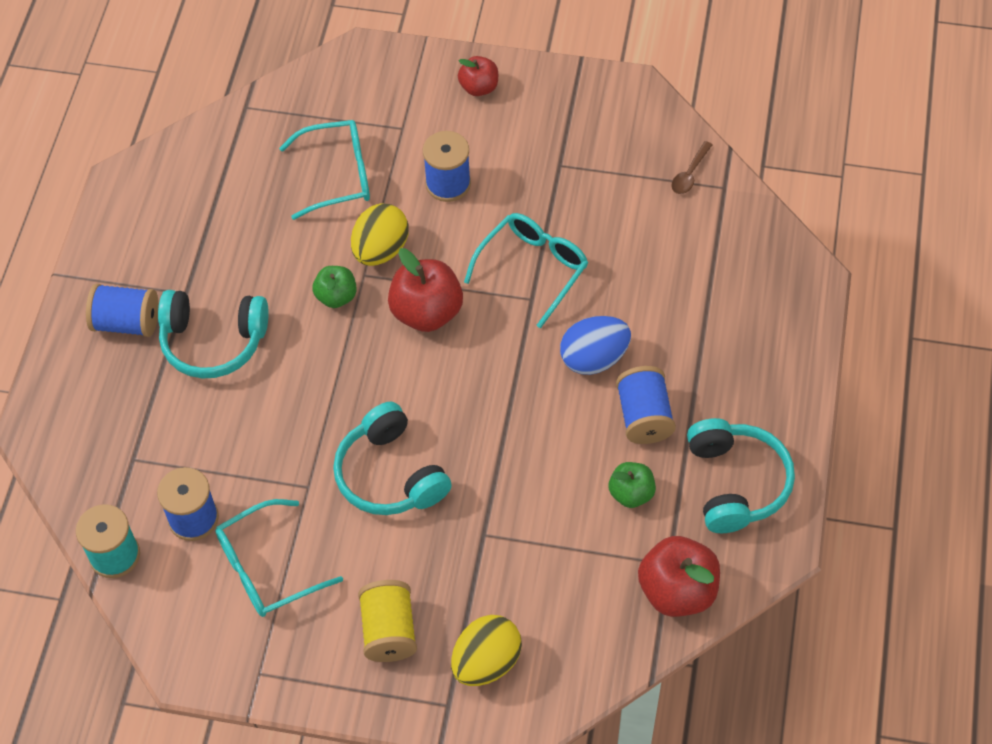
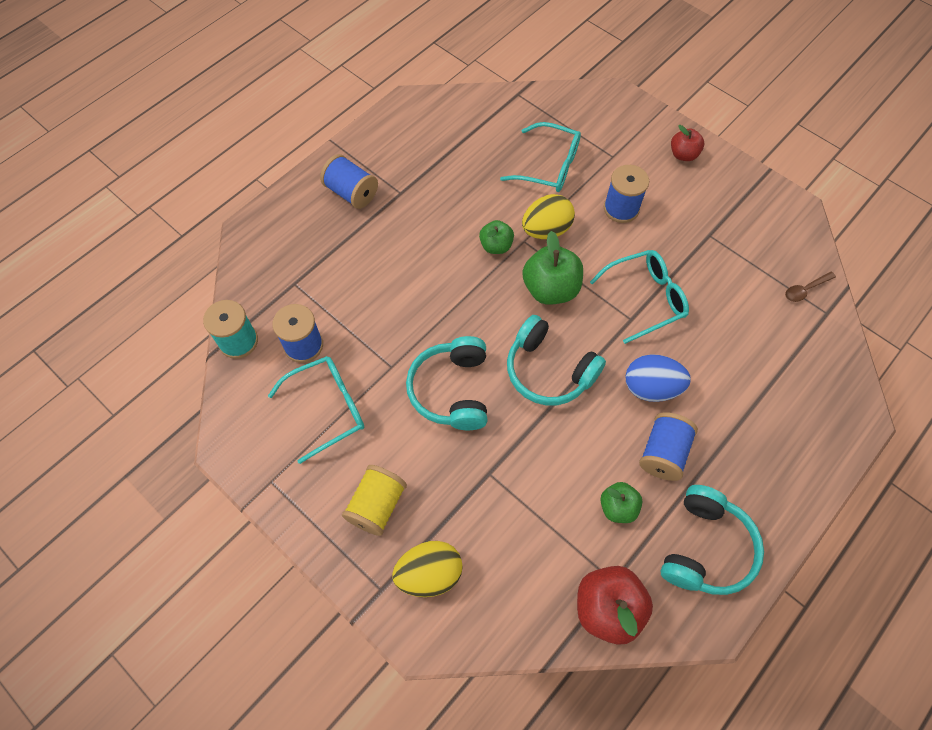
camera: 30 degrees right, 5 degrees up
(213, 341) = (396, 233): turquoise headphones -> turquoise headphones (549, 370)
(268, 568) = (327, 409): turquoise glasses -> turquoise glasses turned 150 degrees clockwise
(426, 312) = (550, 289): red apple -> green apple

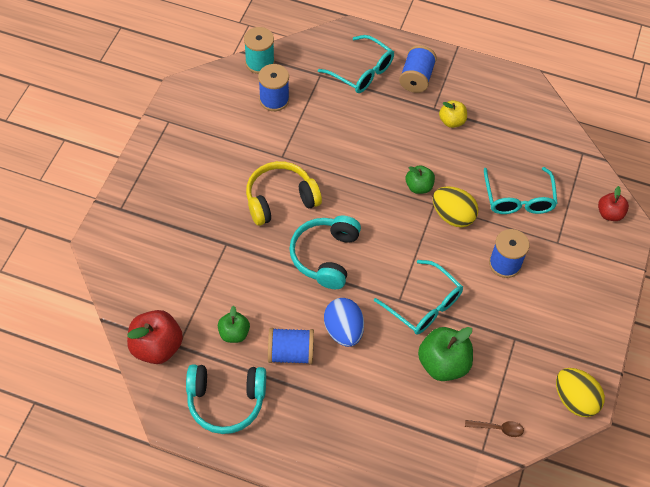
camera: 65 degrees right, 5 degrees down
(327, 409) = (233, 131): turquoise glasses -> turquoise glasses (361, 71)
(377, 505) = (176, 185): yellow spool -> none
(426, 184) = (451, 121): none -> yellow apple
(429, 574) = (141, 232): yellow egg -> yellow egg (574, 399)
(452, 390) = (280, 199): turquoise headphones -> yellow headphones
(550, 289) = (398, 236): green apple -> green apple (443, 364)
(683, 155) = (592, 296): red apple -> red apple (609, 214)
(805, 289) = (498, 428): brown spoon -> brown spoon turned 150 degrees clockwise

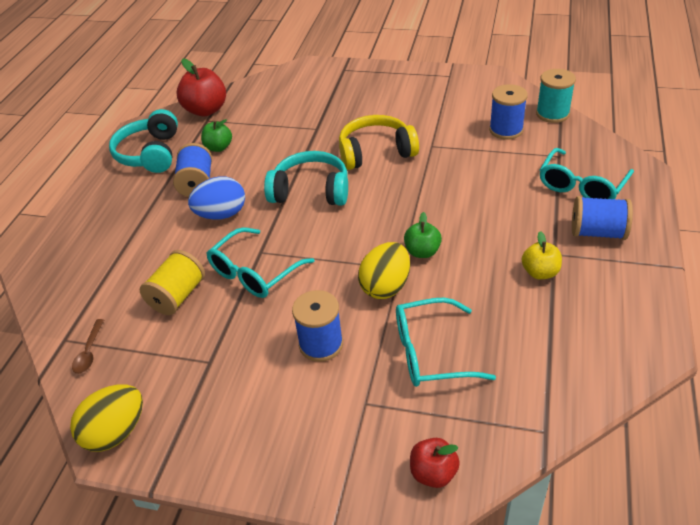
camera: 90 degrees right, 15 degrees down
(280, 199) = (376, 152): yellow headphones -> yellow headphones turned 75 degrees counterclockwise
(443, 364) = (178, 296): green apple -> yellow spool

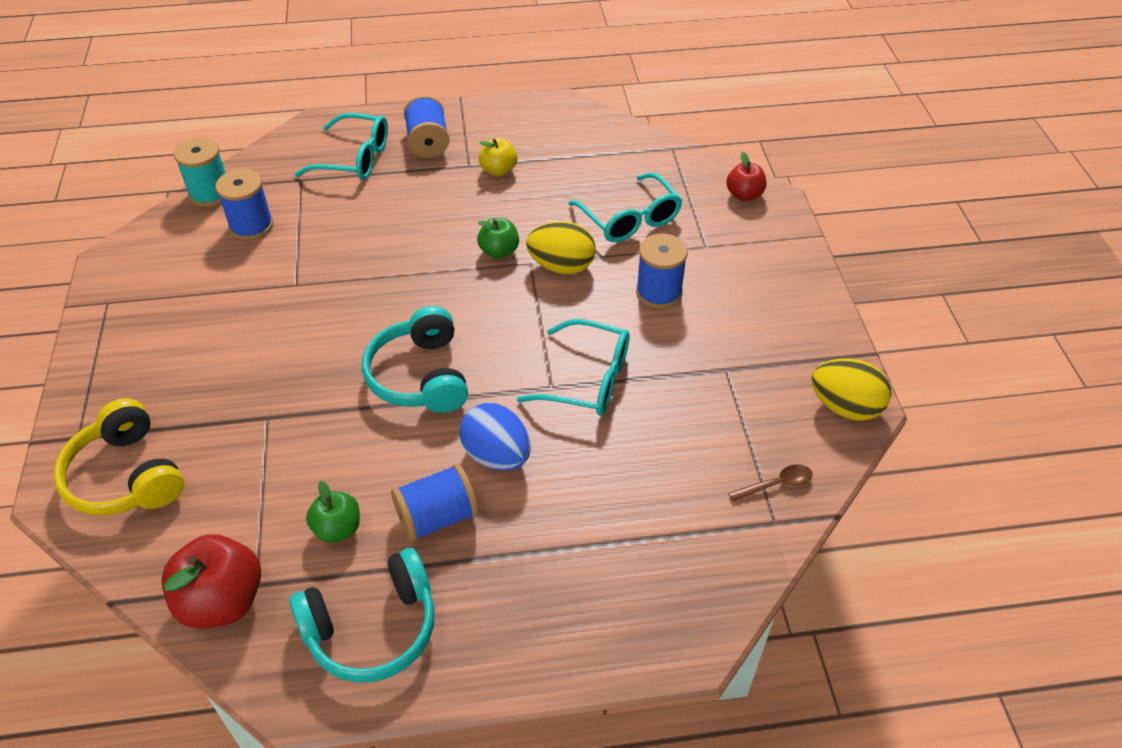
camera: 115 degrees left, 5 degrees up
(178, 296) = (655, 438): yellow spool -> none
(376, 152) = (319, 334): yellow headphones -> yellow headphones (126, 476)

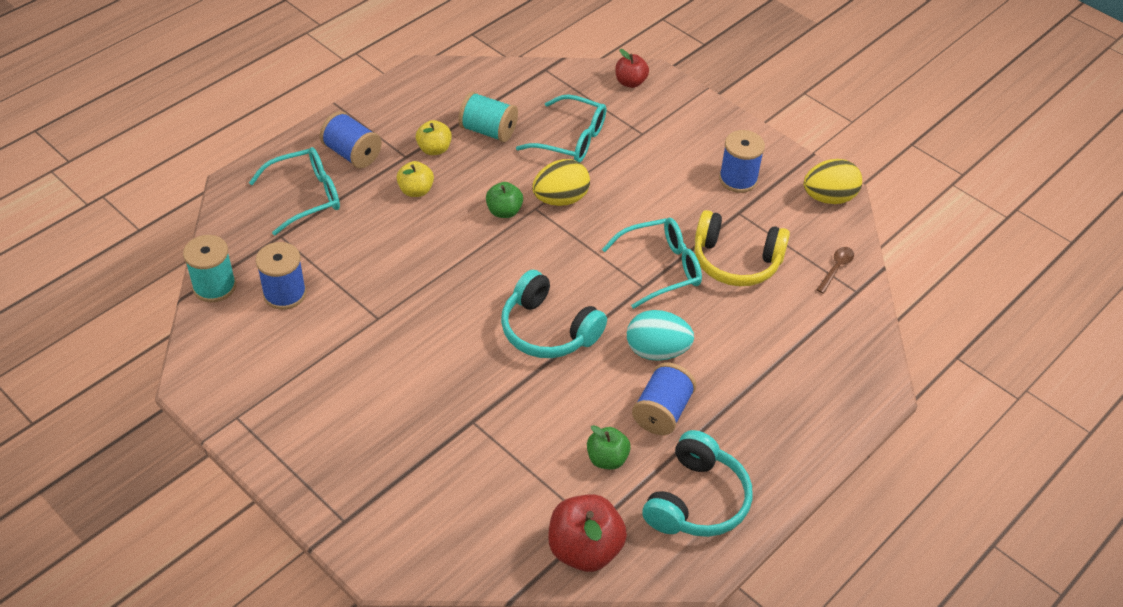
camera: 40 degrees left, 0 degrees up
(126, 476) = (418, 522): yellow headphones -> yellow headphones (736, 261)
(444, 196) = (416, 191): none -> yellow apple
(497, 456) = (657, 351): blue egg -> turquoise egg
(562, 177) = (488, 131): none -> turquoise spool
(659, 292) = (645, 183): blue spool -> blue spool (738, 179)

